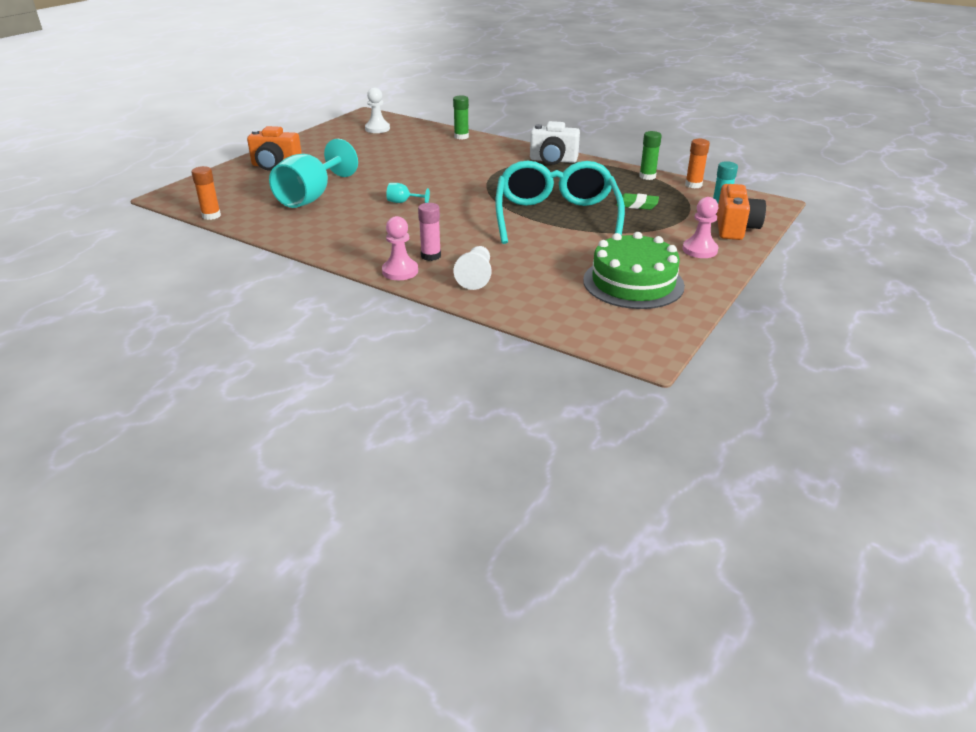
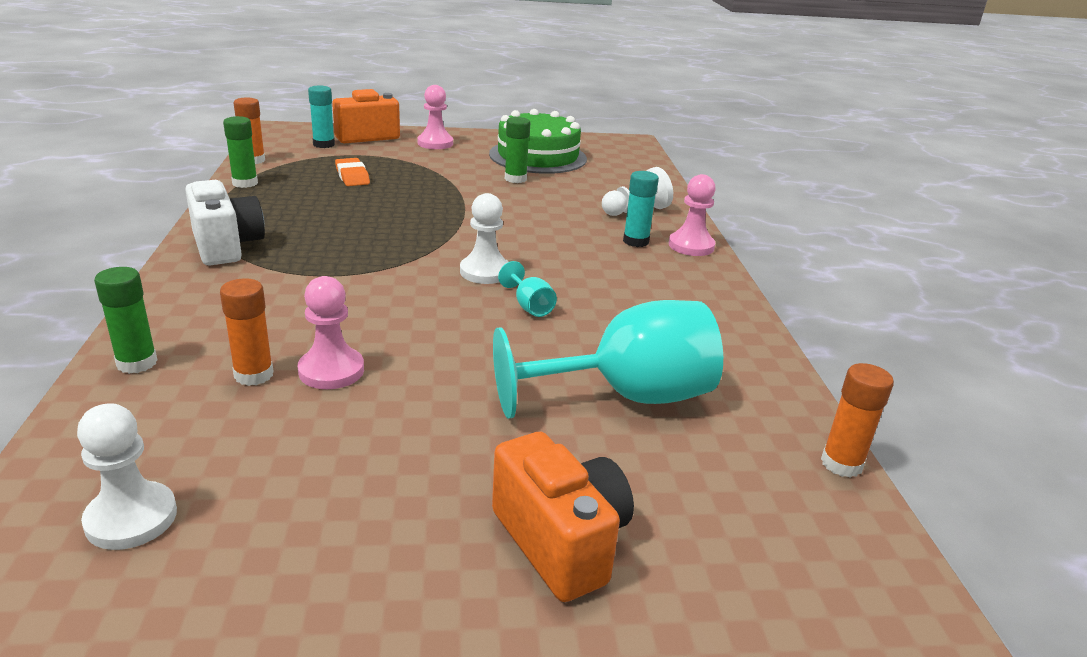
camera: 130 degrees left, 5 degrees down
(411, 159) = (331, 371): none -> pink pawn
(427, 149) = (254, 375): none -> orange glue stick
(431, 256) = (636, 241): pink glue stick -> turquoise glue stick
(451, 203) = (485, 272): none -> white pawn
(556, 217) = (440, 206): turquoise glasses -> none
(584, 255) = (515, 179): none -> green glue stick
(637, 205) = (352, 176): green eraser -> orange eraser

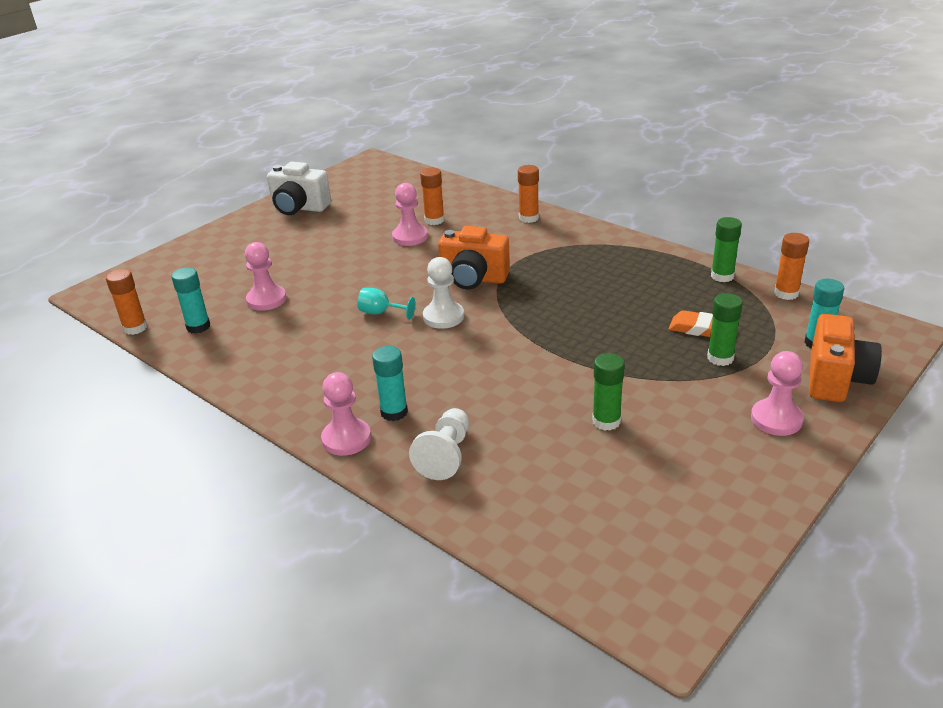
camera: 140 degrees right, 5 degrees up
(131, 518) = (379, 185): white pawn -> none
(137, 363) = (483, 200): green glue stick -> green glue stick (720, 358)
(182, 305) = (528, 218): none -> orange glue stick
(226, 246) = (596, 244): white camera -> white camera (299, 208)
(538, 156) = (667, 479): green cake -> none
(560, 541) = (237, 245): orange camera -> orange camera (473, 279)
(627, 396) = (266, 299): turquoise goblet -> pink pawn
(747, 411) = (198, 327): none -> turquoise glue stick

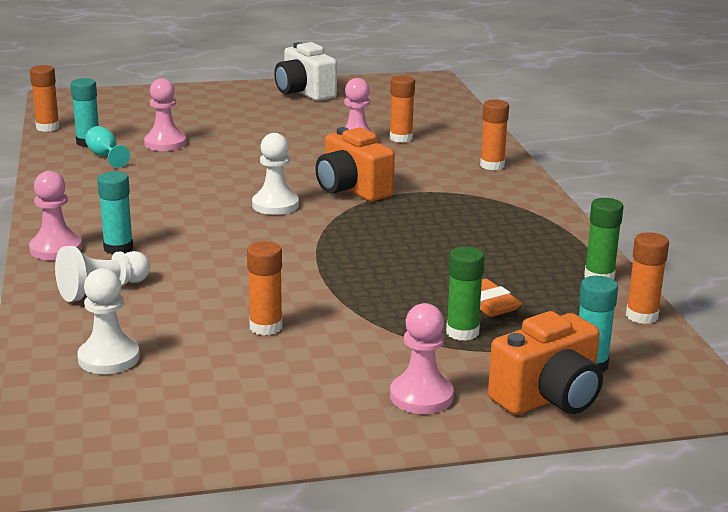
camera: 35 degrees right, 10 degrees down
(381, 313) = (232, 184): turquoise goblet -> turquoise goblet (105, 156)
(551, 510) = (109, 358): none -> white pawn
(606, 421) = (266, 327): green glue stick -> orange glue stick

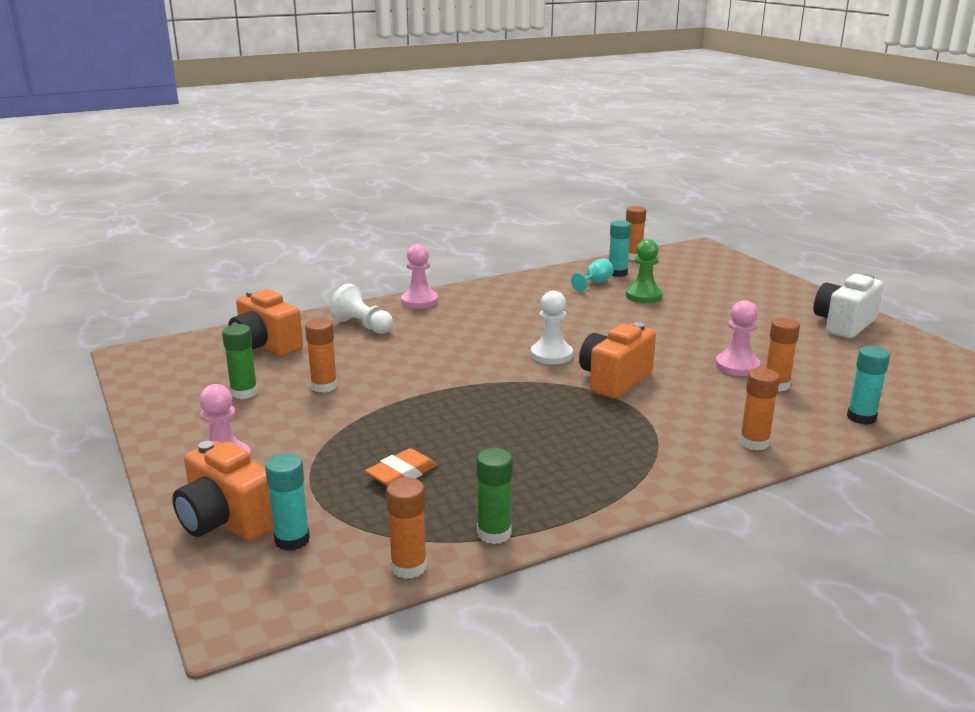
camera: 75 degrees right, 0 degrees up
(109, 358) = (265, 346): white pawn -> orange camera
(118, 248) = (431, 318): turquoise glue stick -> turquoise glue stick (861, 417)
(165, 143) = (643, 296): pink pawn -> green pawn
(462, 332) = (339, 467): green glue stick -> green glue stick (244, 392)

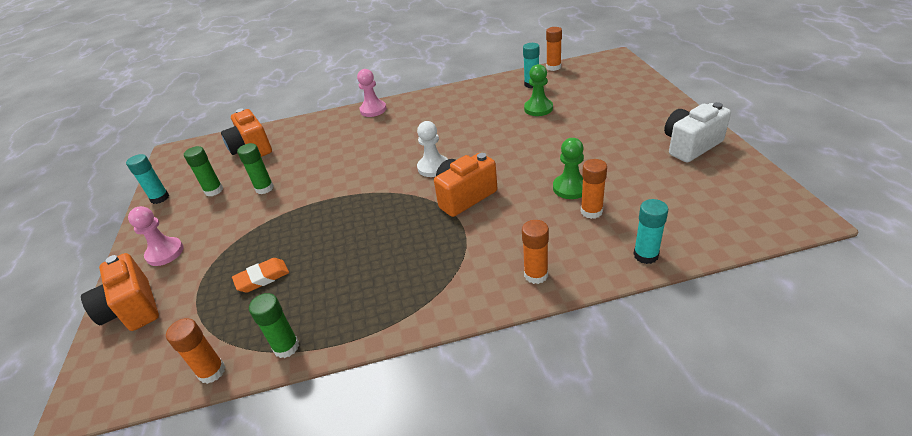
camera: 20 degrees right, 15 degrees up
(292, 540) = (158, 333): turquoise glue stick -> turquoise glue stick (160, 198)
(324, 386) = (264, 188): orange glue stick -> green glue stick
(362, 326) = (322, 132): white pawn -> none
(595, 283) = (508, 94): turquoise goblet -> none
(737, 366) = (570, 188): pink pawn -> green pawn

